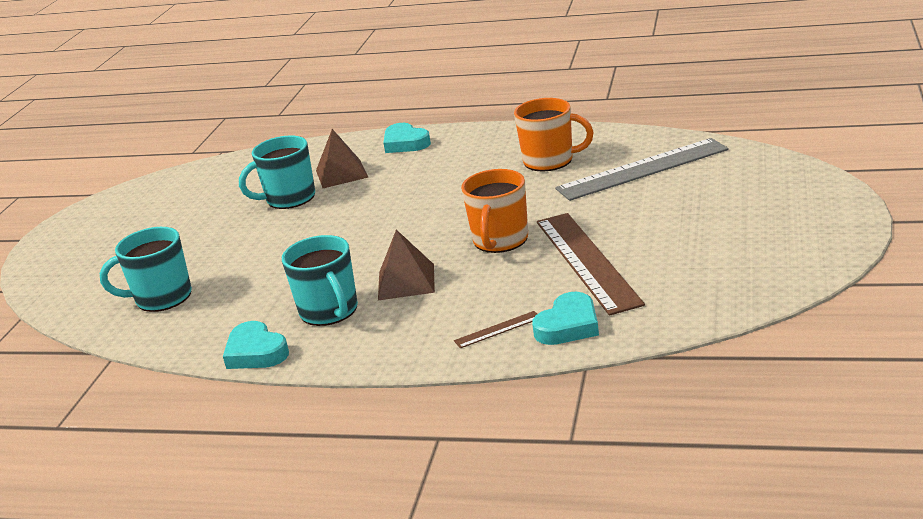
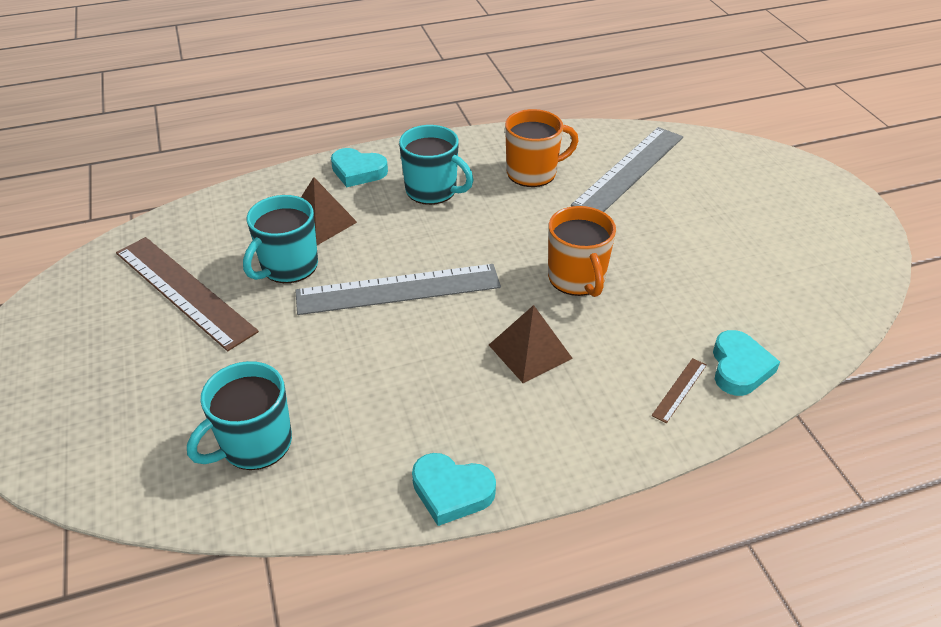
camera: 35 degrees left, 15 degrees up
(329, 311) = (483, 411): turquoise mug -> turquoise mug (432, 190)
(351, 225) = (398, 289): none -> grey ruler
(586, 261) = (682, 287): brown ruler -> brown ruler (183, 291)

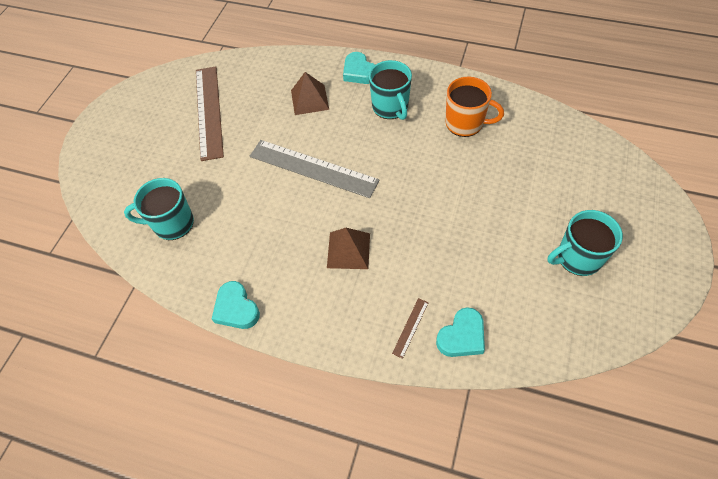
camera: 40 degrees right, 15 degrees up
(288, 266) = (269, 122): turquoise mug -> turquoise mug (577, 258)
(577, 279) = (420, 217): orange mug -> none
(629, 170) = (533, 152): grey ruler -> none
(679, 390) = (410, 327): brown ruler -> brown ruler turned 45 degrees counterclockwise

